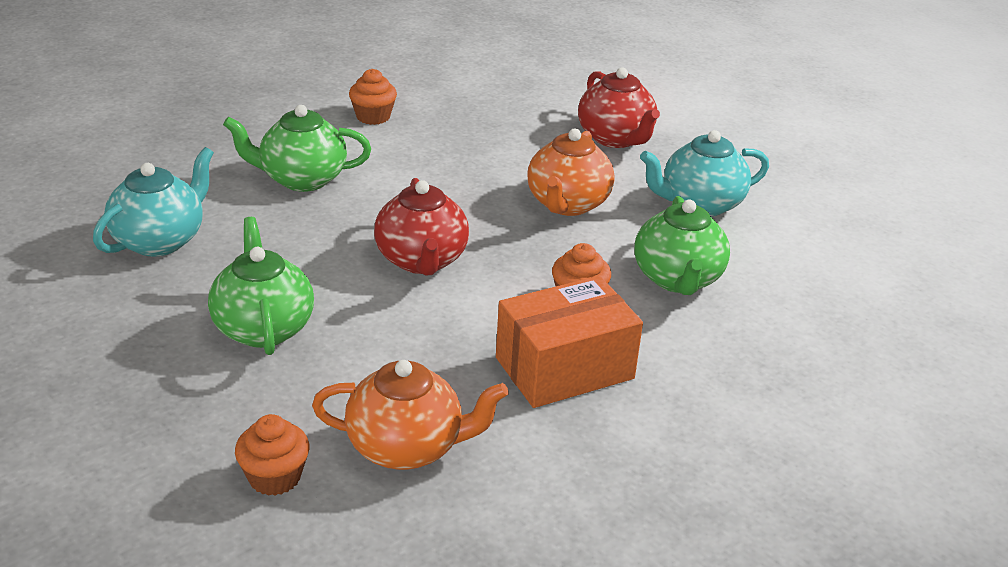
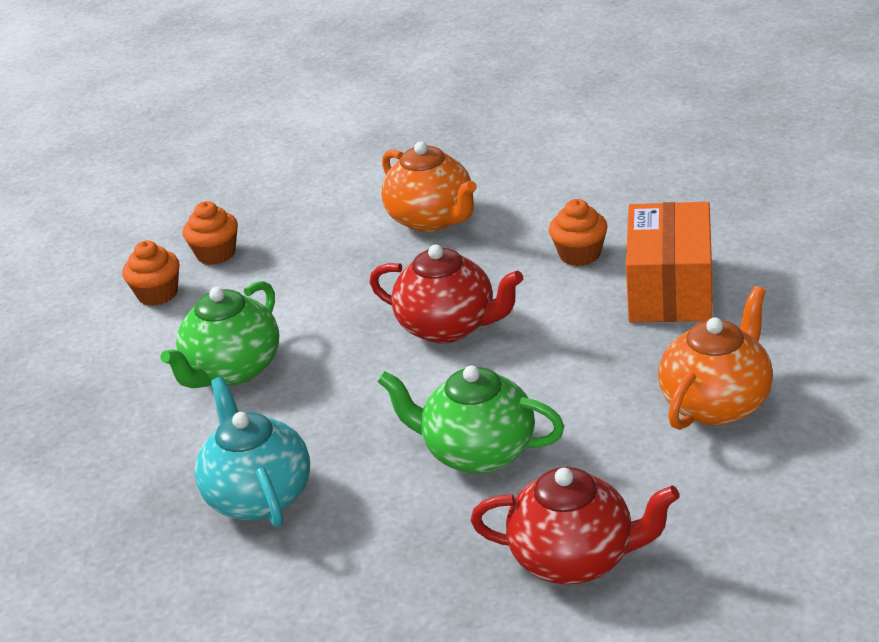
camera: 50 degrees left, 0 degrees up
(274, 477) = (708, 491): orange cupcake -> orange cupcake (216, 254)
(615, 138) = (349, 162): red teapot -> red teapot (575, 559)
(677, 279) = (594, 196): green teapot -> none
(700, 204) = (496, 151): turquoise teapot -> none

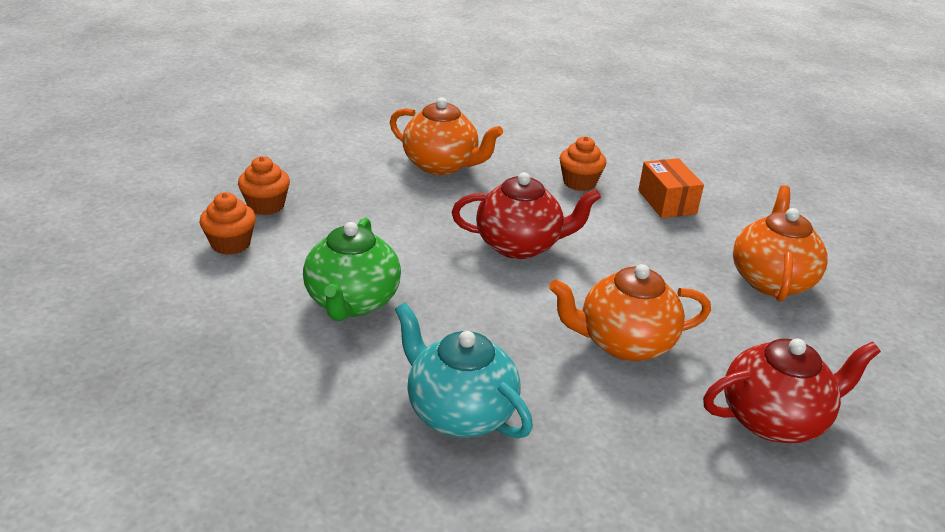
camera: 30 degrees left, 0 degrees up
(478, 452) = (624, 343): green teapot -> orange teapot
(670, 290) = (667, 202): orange box -> orange box, size x0.63

